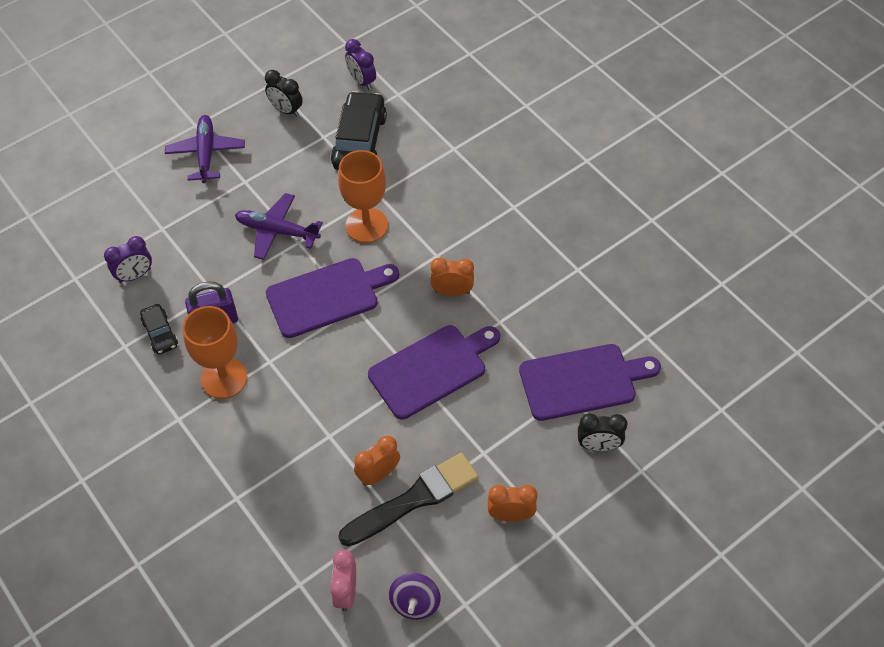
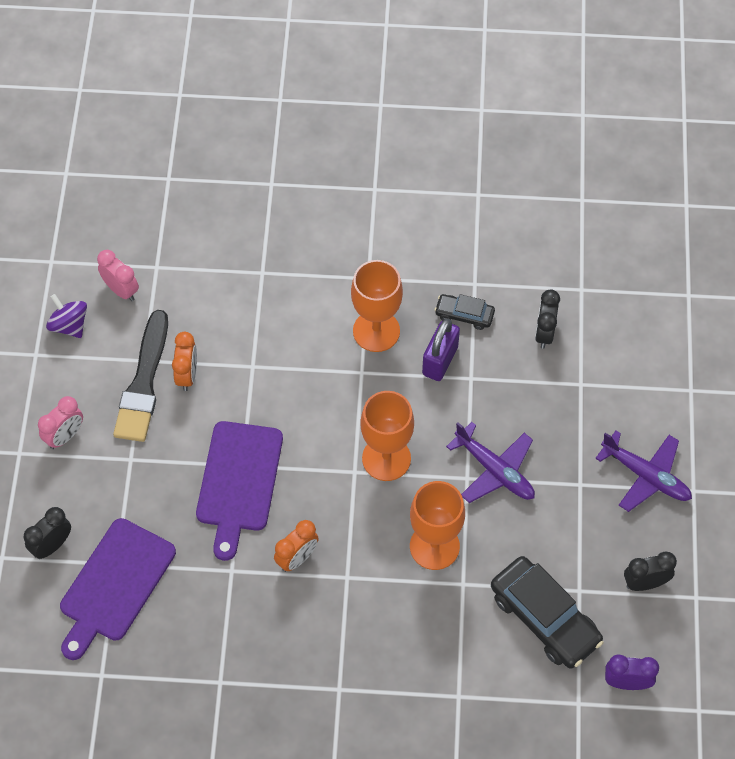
camera: 130 degrees right, 5 degrees up
(135, 275) = (544, 333): purple clock -> black clock
(277, 231) = (494, 470): purple plane -> purple plane turned 75 degrees clockwise
(327, 296) = (386, 458): purple cutting board -> orange goblet
(511, 515) = (65, 436): orange clock -> pink clock

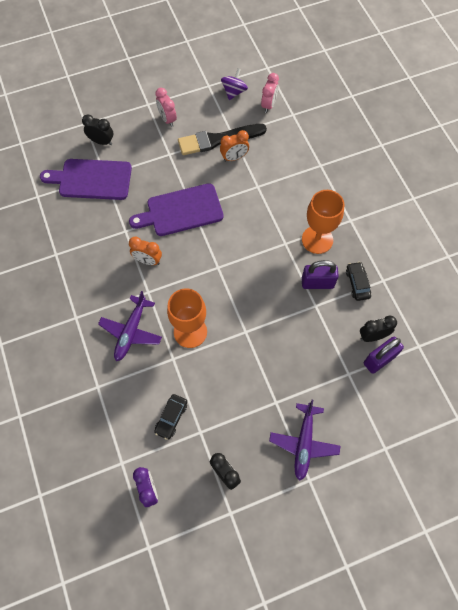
camera: 65 degrees right, 5 degrees up
(65, 436) = (167, 119): pink clock -> pink clock turned 45 degrees clockwise
(386, 458) = (235, 281): orange goblet -> none
(494, 470) = (259, 345): purple plane -> purple plane (131, 331)
(544, 618) = (171, 418): black car -> black car, size x0.52
(578, 341) = (379, 359): none -> purple padlock

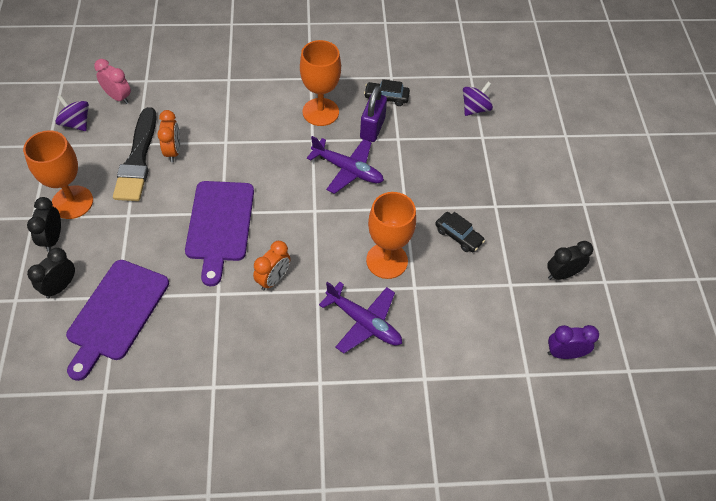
camera: 75 degrees left, 10 degrees down
(167, 119) = (72, 202): pink clock -> orange goblet
(171, 418) = (486, 308): black car -> black car (458, 236)
(304, 443) = (545, 196): purple plane -> purple plane (347, 170)
(372, 336) = (448, 105): black clock -> black clock (53, 238)
(379, 359) = (475, 109): purple padlock -> purple spinning top

